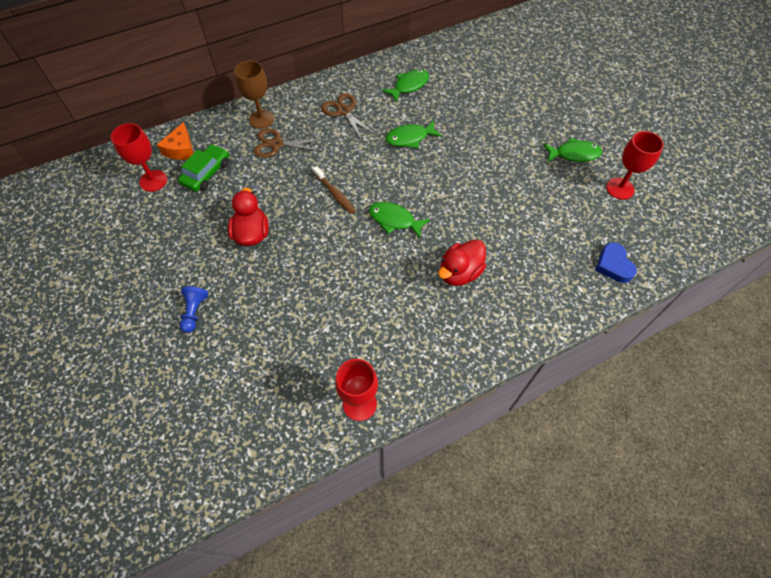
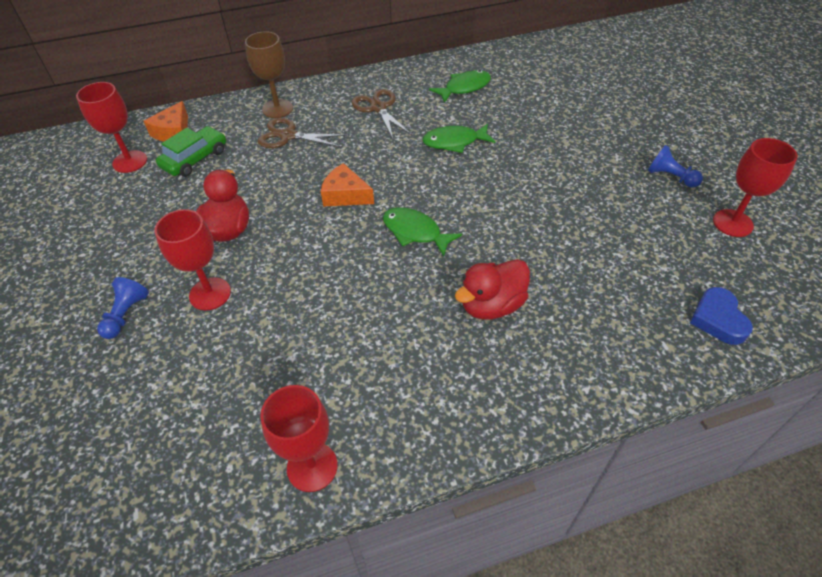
camera: 10 degrees right, 10 degrees down
(253, 288) = (210, 294): none -> red goblet
(335, 194) = (345, 195): brown toothbrush -> orange cheese
(574, 154) = (670, 177): green fish -> blue pawn

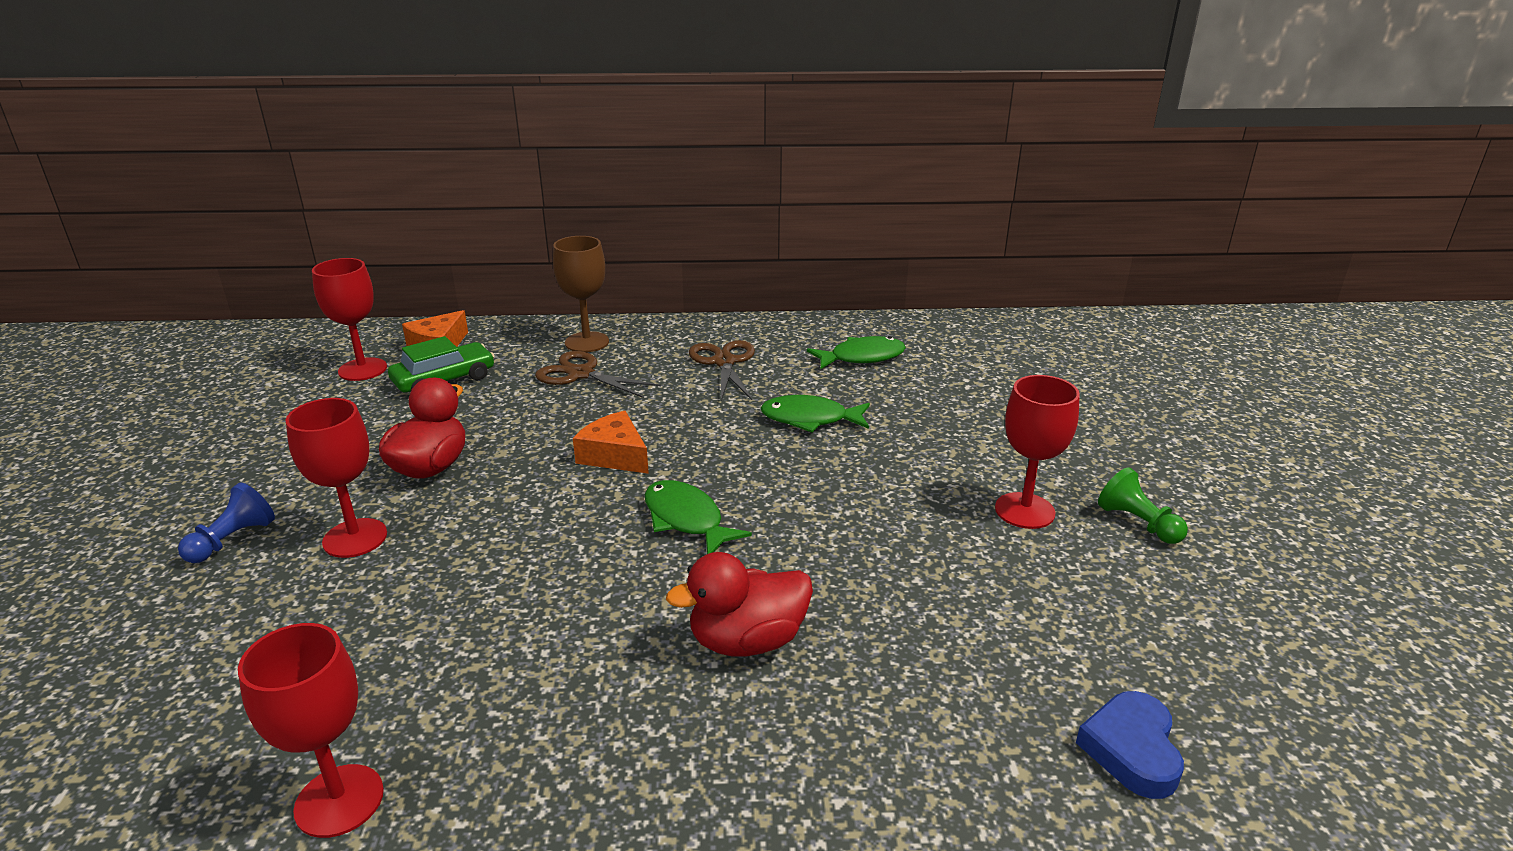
camera: 15 degrees right, 20 degrees down
(670, 177) = (1138, 523): blue pawn -> green pawn
(732, 223) = (1223, 609): red goblet -> red goblet (1024, 511)

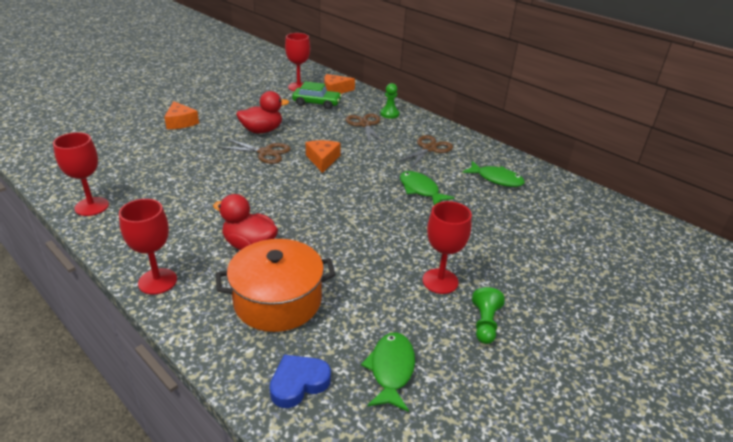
camera: 45 degrees right, 5 degrees up
(232, 540) = (180, 122): blue pawn -> orange cheese
(355, 538) = (207, 140): red goblet -> red goblet (157, 281)
(504, 497) = (265, 152): none -> brown scissors
(587, 342) = (389, 114): brown goblet -> green pawn
(686, 519) = (305, 196): green fish -> green fish (391, 370)
(923, 679) = (277, 301): none -> orange pot

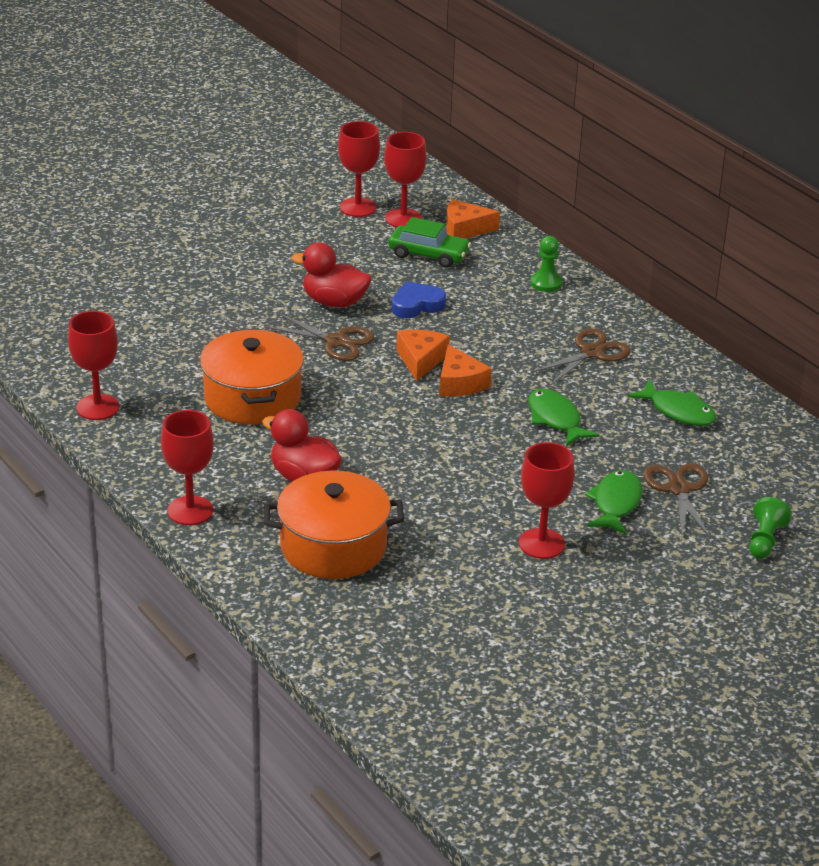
camera: 10 degrees right, 0 degrees up
(180, 122) = (209, 278): orange cheese -> orange cheese (459, 383)
(209, 191) = (252, 398): none -> orange pot
(262, 130) = (334, 302): red duck -> red duck turned 150 degrees counterclockwise
(271, 83) = (358, 207): none -> red goblet
(298, 383) = (347, 630): blue heart -> blue heart (416, 305)
(365, 125) = (500, 302): brown scissors -> brown scissors (679, 489)
(391, 370) = (453, 629): green fish -> green fish (615, 503)
(485, 324) = (580, 596): green pawn -> green pawn (765, 540)

